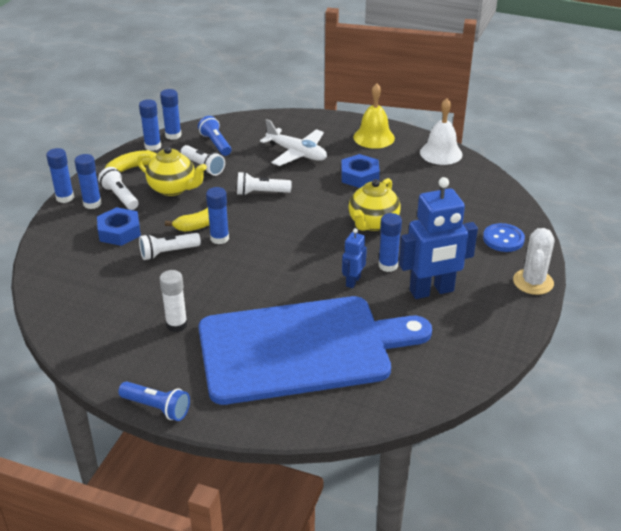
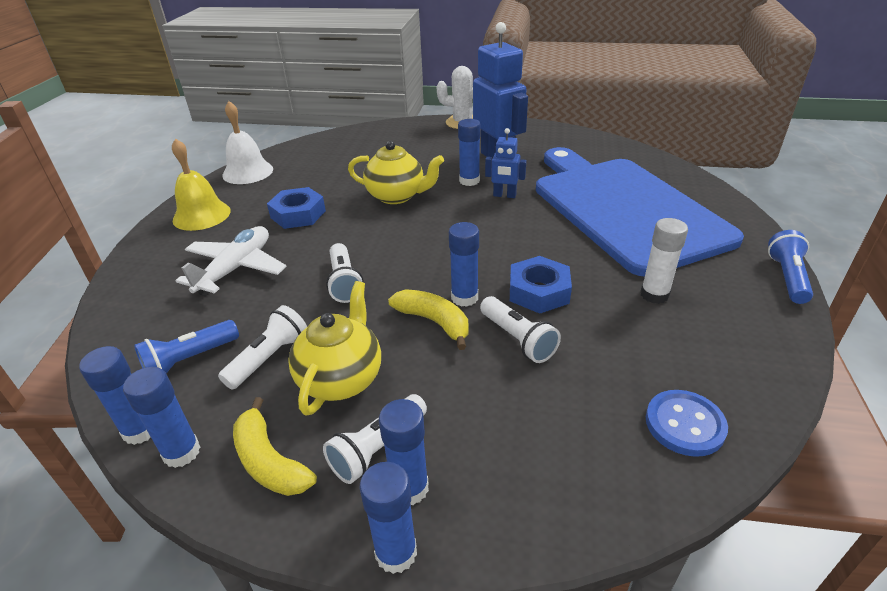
camera: 100 degrees left, 0 degrees up
(119, 231) = (486, 413): blue nut -> blue nut (538, 291)
(503, 239) = (405, 135): blue button -> blue button (684, 424)

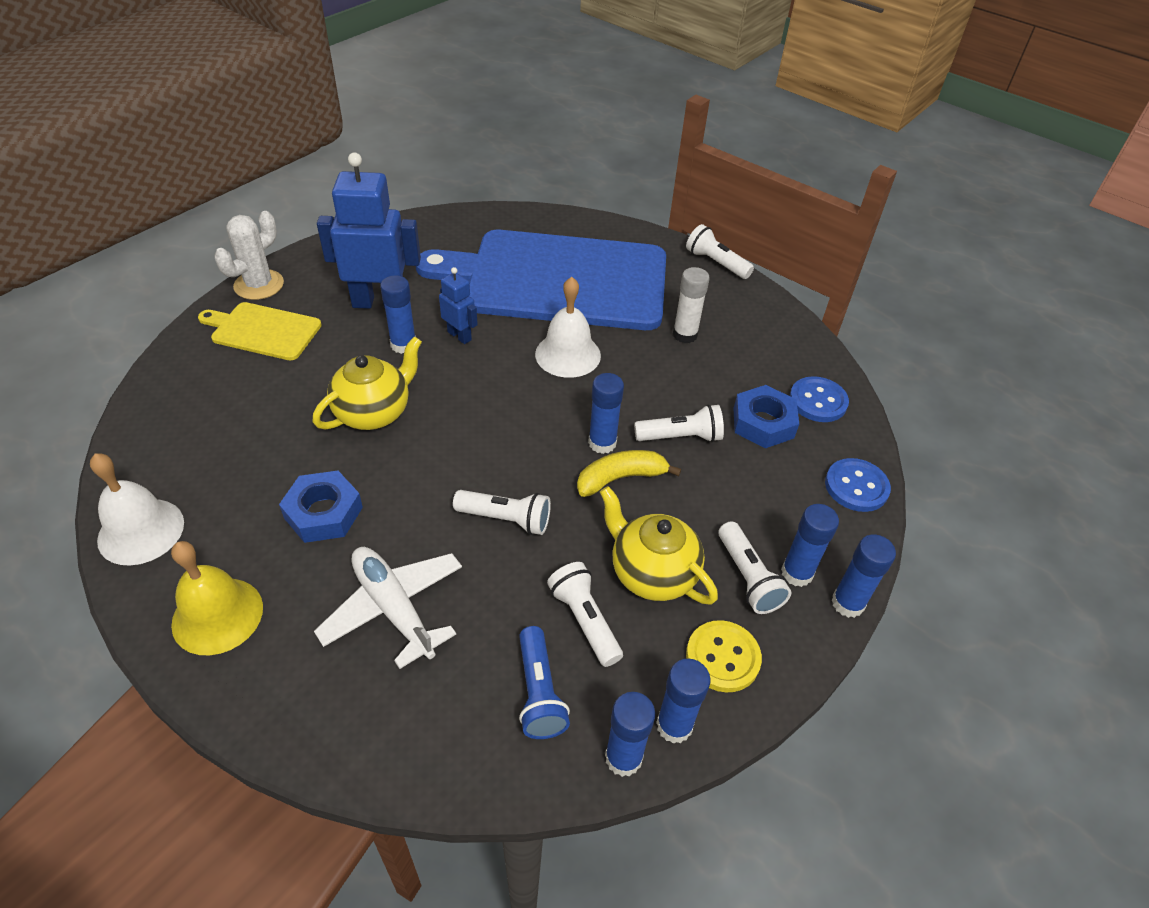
camera: 65 degrees left, 10 degrees up
(269, 461) = (722, 657): yellow banana -> yellow button
(426, 139) = (263, 330): none -> yellow cutting board
(504, 195) = (459, 336): blue robot -> blue robot turned 90 degrees counterclockwise
(538, 291) = (630, 393): blue nut -> blue nut (763, 423)
(544, 244) = (568, 354): none -> white bell
(584, 506) = (856, 486): none -> blue button
(787, 277) = (716, 263): blue flashlight -> white flashlight

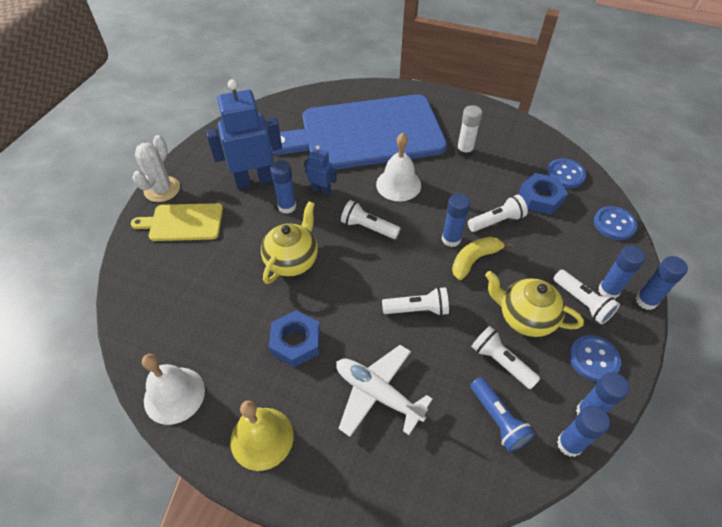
camera: 15 degrees left, 5 degrees up
(716, 263) = (459, 97): white flashlight -> white flashlight (368, 227)
(722, 657) = (593, 359): yellow button -> blue button

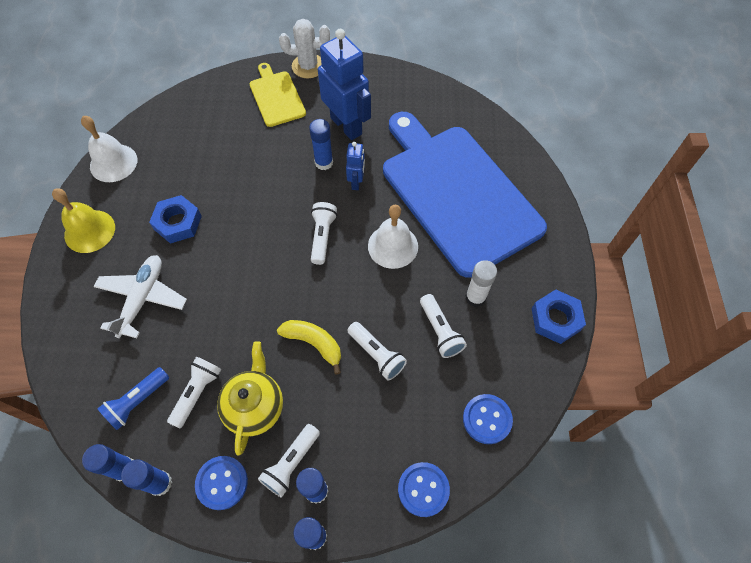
camera: 70 degrees right, 10 degrees up
(292, 260) = (262, 190): yellow teapot -> none
(417, 309) = (237, 306): white flashlight -> white flashlight (440, 331)
(451, 239) = (334, 315): blue glue stick -> none
(540, 198) = (433, 396): blue nut -> blue nut (555, 319)

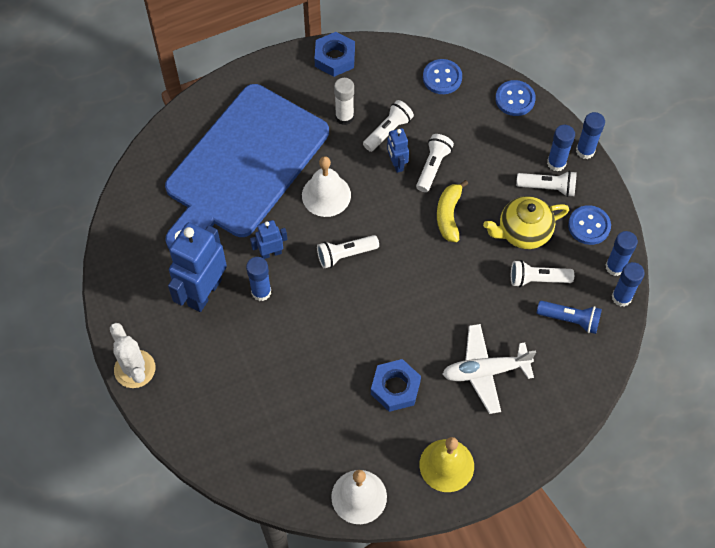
camera: 115 degrees left, 0 degrees up
(276, 97) = (194, 379): yellow cutting board -> none
(397, 321) = (396, 164): none -> blue robot

